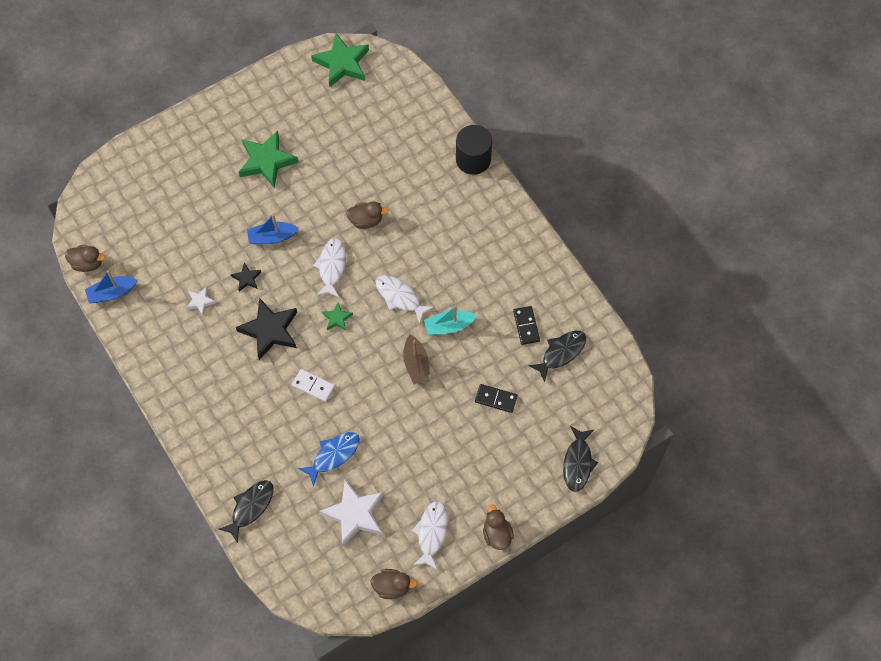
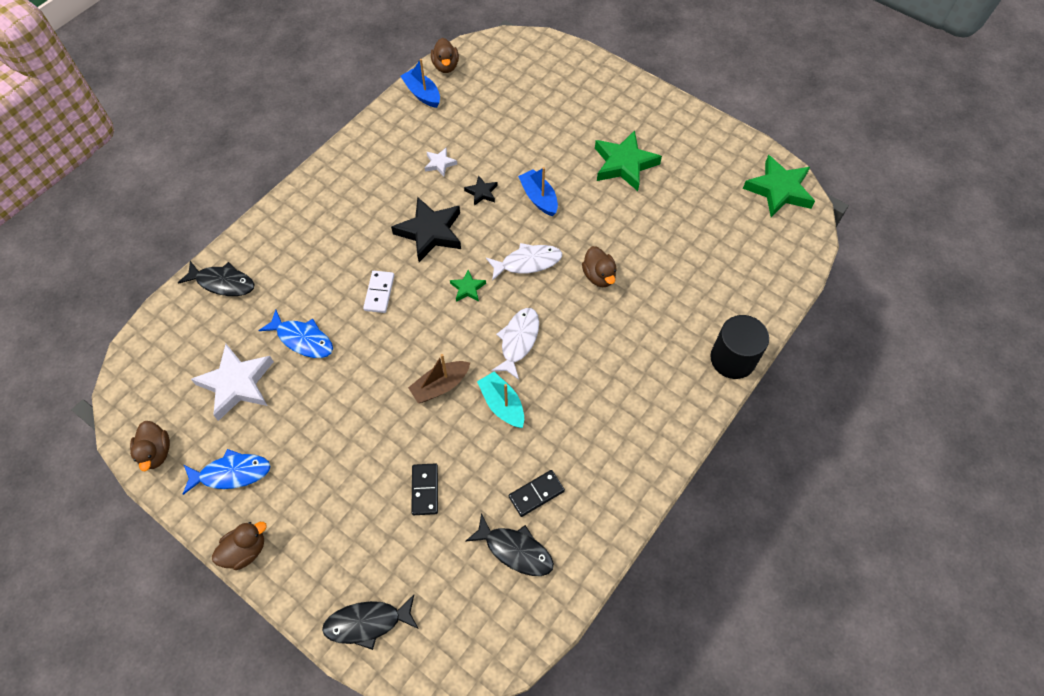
camera: 70 degrees right, 5 degrees down
(431, 533) = (231, 473): white fish -> blue fish

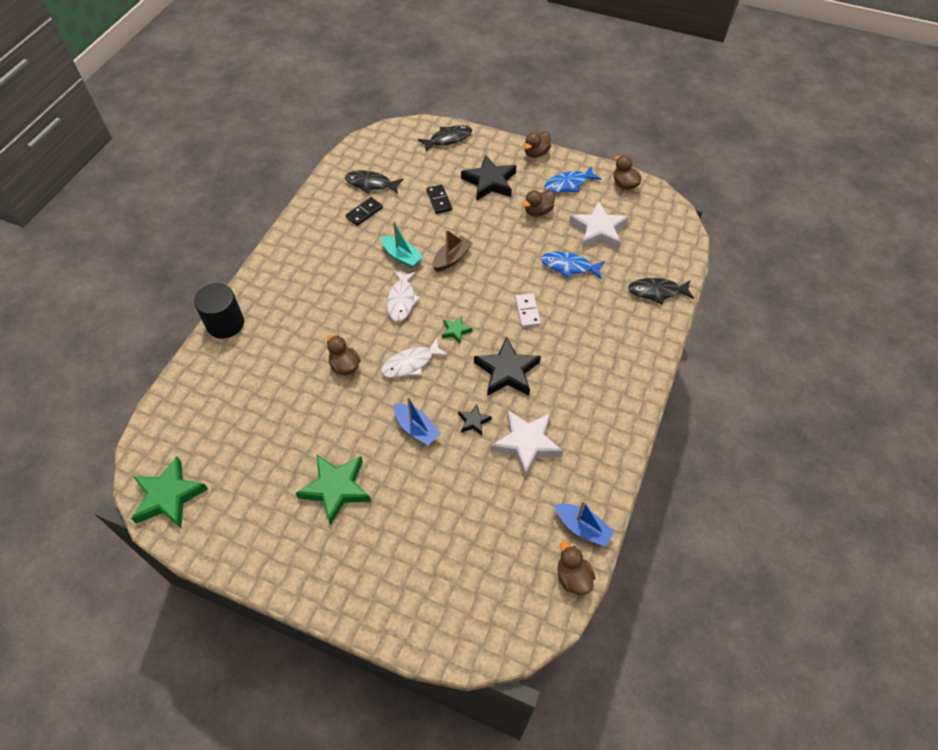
camera: 165 degrees right, 5 degrees down
(298, 434) = (538, 211): none -> brown duck
(340, 508) = (489, 182): none -> black star
(440, 163) = (526, 443): white star -> white star, size x2.05

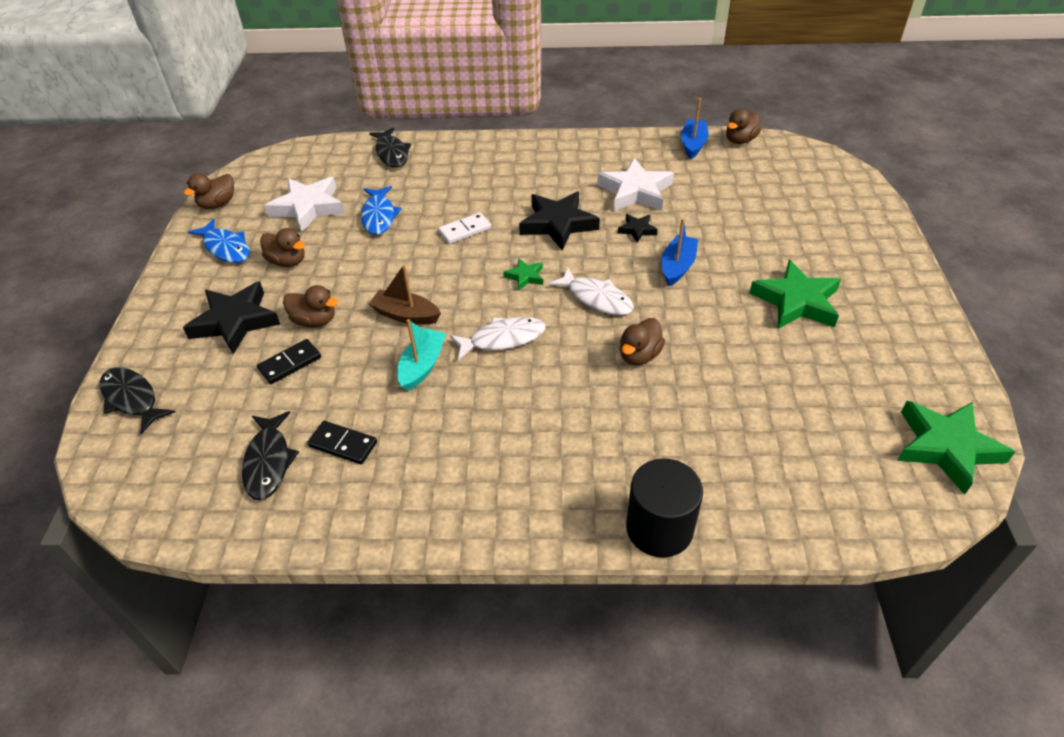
camera: 110 degrees left, 10 degrees down
(536, 153) = (161, 292): brown duck -> brown duck (314, 321)

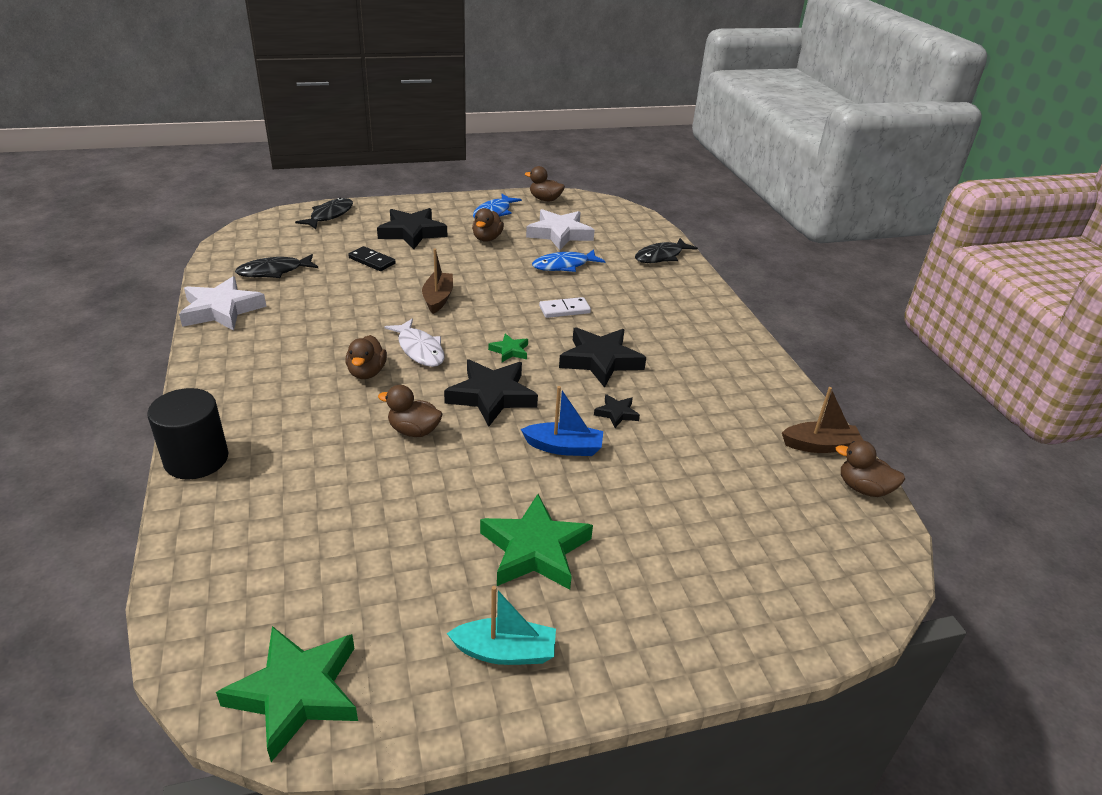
camera: 70 degrees right, 10 degrees down
(314, 321) = (421, 262): brown duck -> brown duck (367, 372)
(343, 444) = (291, 296): black domino -> none
(422, 366) = (378, 315): turquoise boat -> turquoise boat (505, 652)
(465, 230) = (564, 310): white domino -> white domino turned 60 degrees counterclockwise
(596, 298) = (491, 396): white fish -> black star
(635, 191) = (688, 406): white star -> white star (221, 310)
(693, 145) = (820, 445): blue boat -> brown boat

